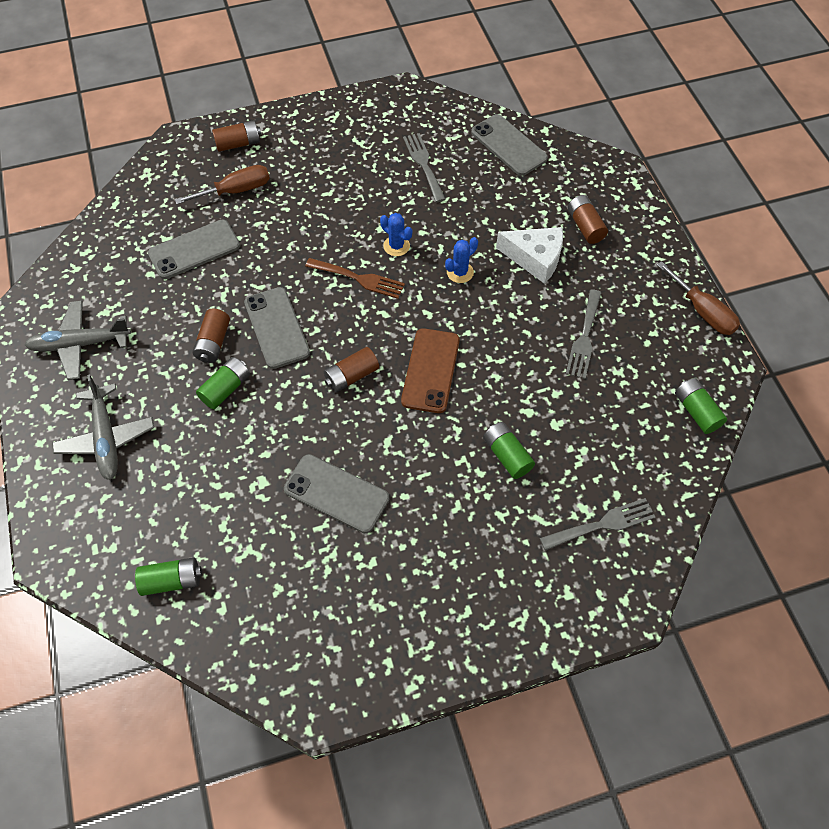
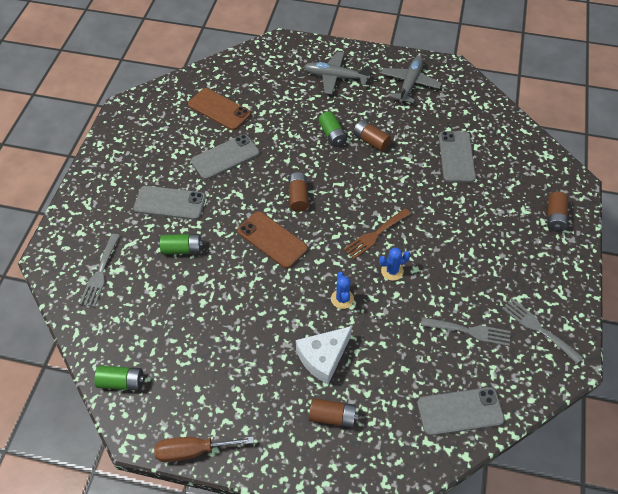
camera: 120 degrees right, 5 degrees down
(172, 581) = (231, 77): green battery -> none
(236, 191) = (502, 198): brown screwdriver -> none
(250, 556) = (219, 109): none -> brown phone
(276, 328) = (362, 175): grey phone -> grey phone (170, 203)
(584, 338) = (231, 347): grey fork -> grey fork (538, 328)

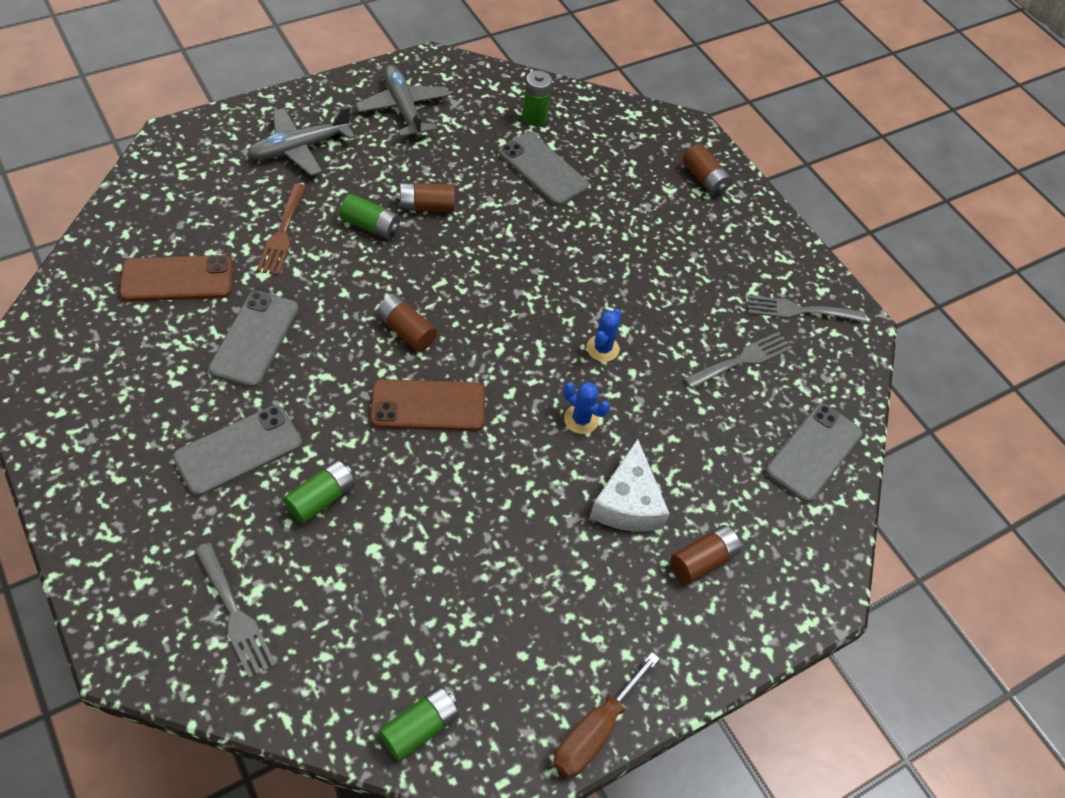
camera: 50 degrees left, 0 degrees up
(375, 235) = (543, 319): brown fork -> brown fork (282, 233)
(481, 126) = (534, 117): none -> green battery

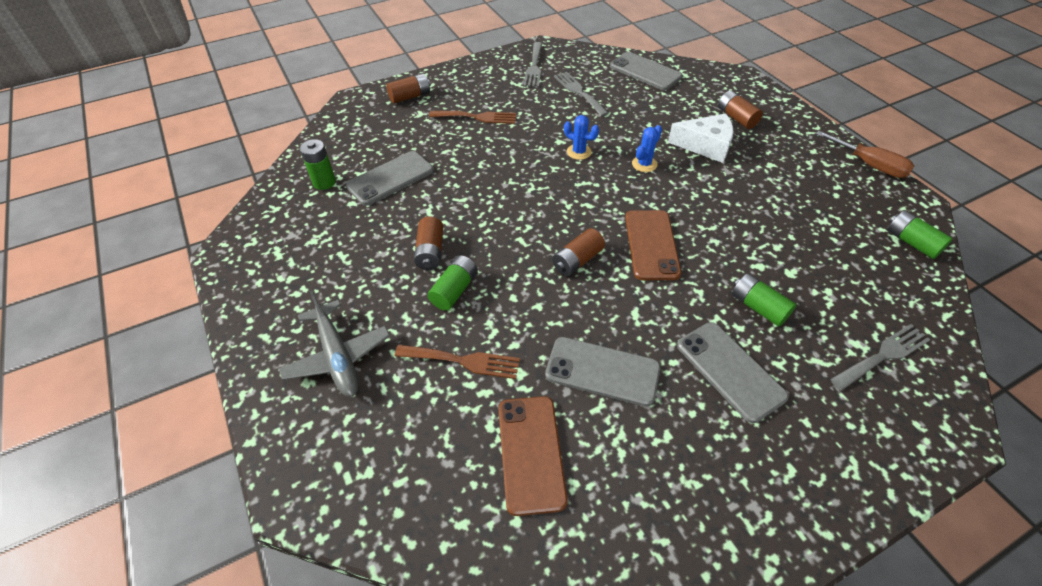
camera: 80 degrees left, 5 degrees down
(403, 108) = (292, 272): grey plane -> none
(667, 245) = (477, 117): none -> brown fork

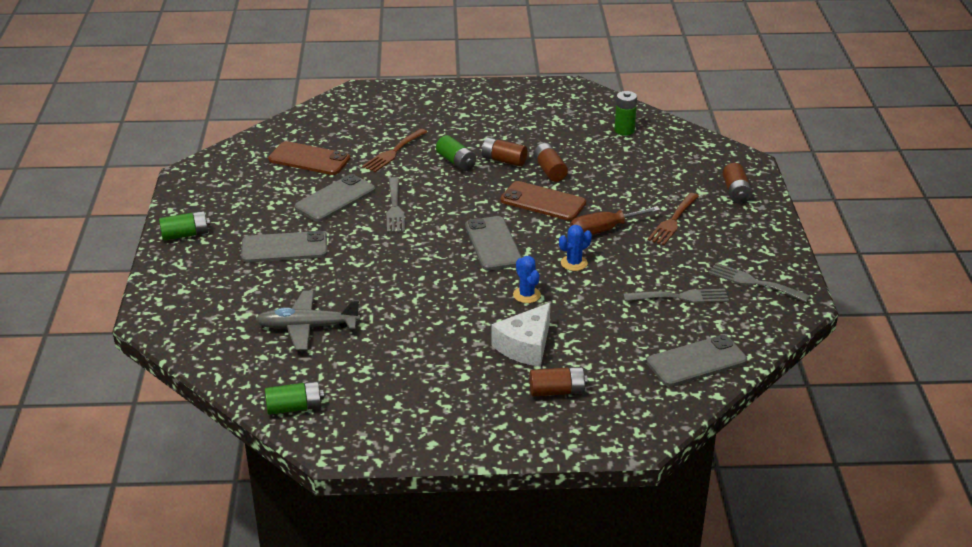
camera: 115 degrees right, 15 degrees down
(337, 356) = (439, 112): grey plane -> grey plane (308, 327)
(390, 178) = (607, 159): grey phone -> grey phone (493, 244)
(577, 260) = (438, 219): brown battery -> brown battery (550, 171)
(651, 245) = (423, 259): brown phone -> brown phone (543, 202)
(758, 307) = (318, 284): green battery -> green battery (185, 234)
(870, 165) = (407, 448): brown screwdriver -> brown screwdriver (603, 230)
(883, 355) = (224, 321): grey fork -> grey fork (395, 208)

